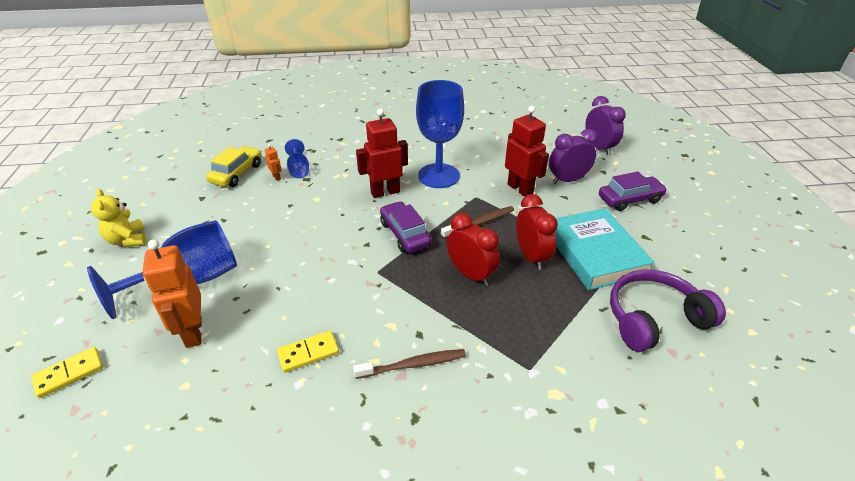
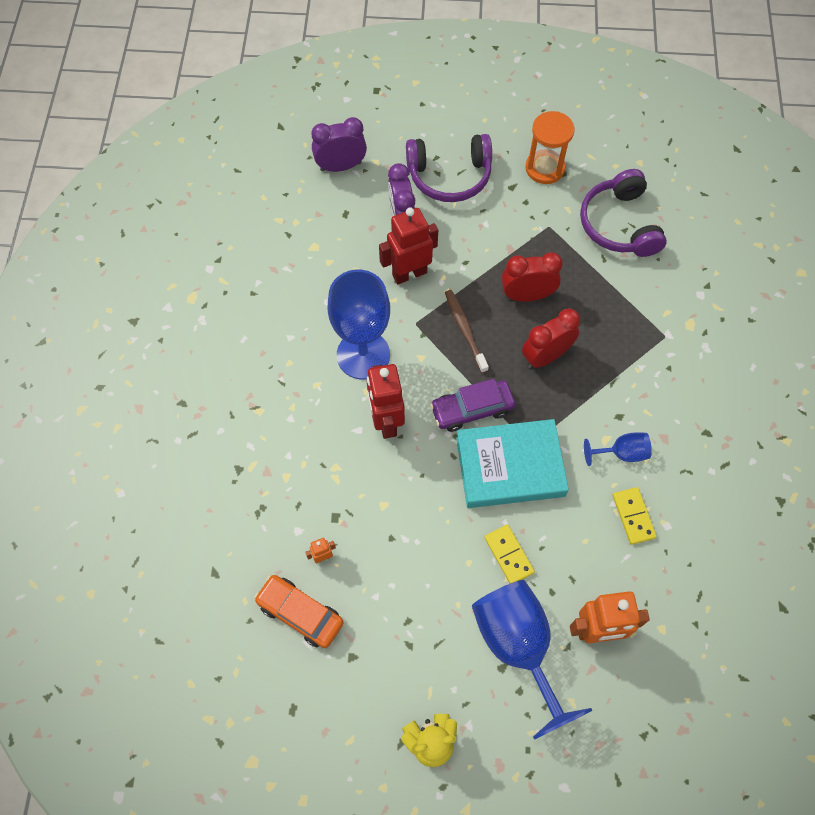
camera: 80 degrees left, 25 degrees up
(69, 374) = (640, 749): yellow domino -> yellow domino (509, 555)
(237, 173) = (300, 613): yellow car -> orange car
(298, 170) = (310, 527): blue goblet -> blue goblet (622, 453)
(413, 365) = (654, 426): brown toothbrush -> none
(595, 253) = (530, 238): turquoise book -> turquoise book (510, 467)
(630, 199) = (449, 176): purple car -> purple headphones
(683, 256) = (545, 168): none -> orange hourglass

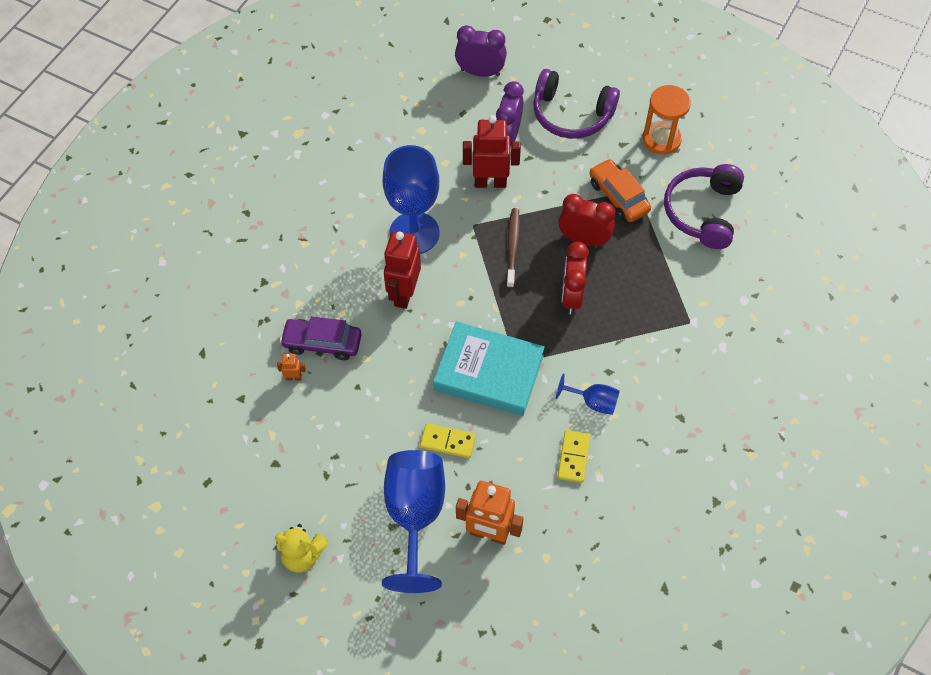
camera: 25 degrees right, 5 degrees down
(300, 613) = (252, 412): orange car -> orange car (618, 196)
(472, 409) = (482, 313): purple car -> purple car (322, 343)
(509, 555) = (448, 442): yellow domino -> yellow domino turned 75 degrees counterclockwise
(546, 356) = (571, 296): red clock -> red clock turned 75 degrees counterclockwise

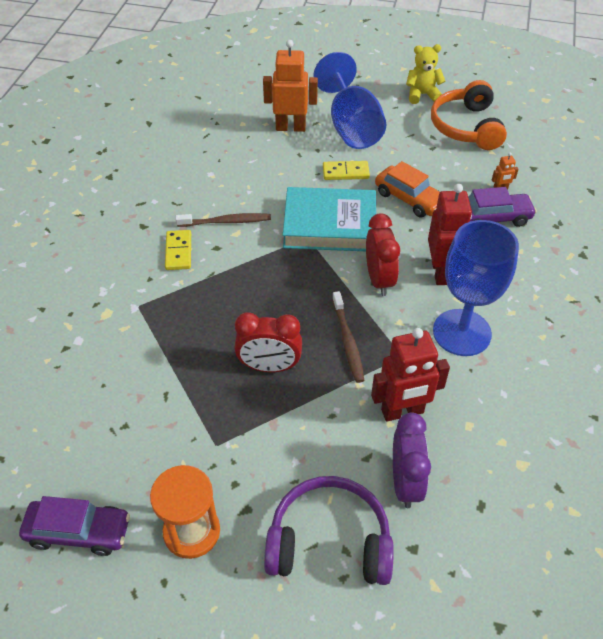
camera: 165 degrees right, 10 degrees down
(278, 481) = (467, 127): none -> orange headphones
(480, 72) = (488, 585): purple clock -> none
(571, 296) = (268, 305): red clock -> red clock (379, 279)
(573, 457) = (235, 182): yellow domino -> yellow domino (178, 252)
(593, 402) = (226, 222): blue goblet -> brown toothbrush
(618, 196) = (238, 430): orange car -> orange car (409, 199)
(703, 212) = (127, 433): purple headphones -> none
(738, 155) = (78, 532): none -> purple car

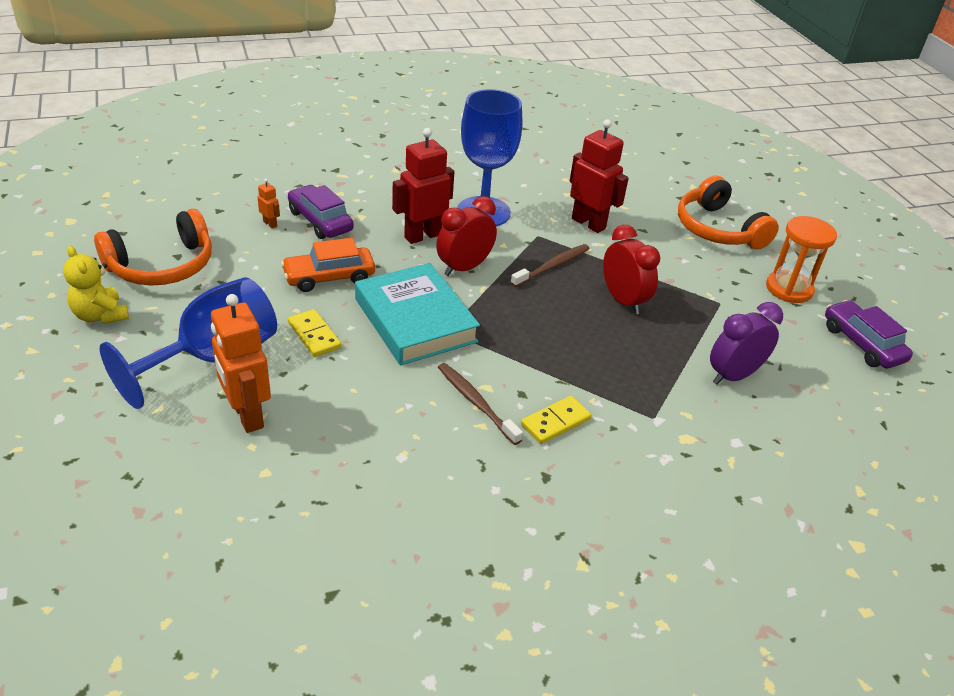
camera: 125 degrees left, 10 degrees down
(329, 542) = (718, 229): purple headphones -> orange headphones
(405, 482) = (641, 210): purple clock -> purple clock (733, 375)
(409, 199) = (329, 277): orange car -> orange car turned 120 degrees counterclockwise

